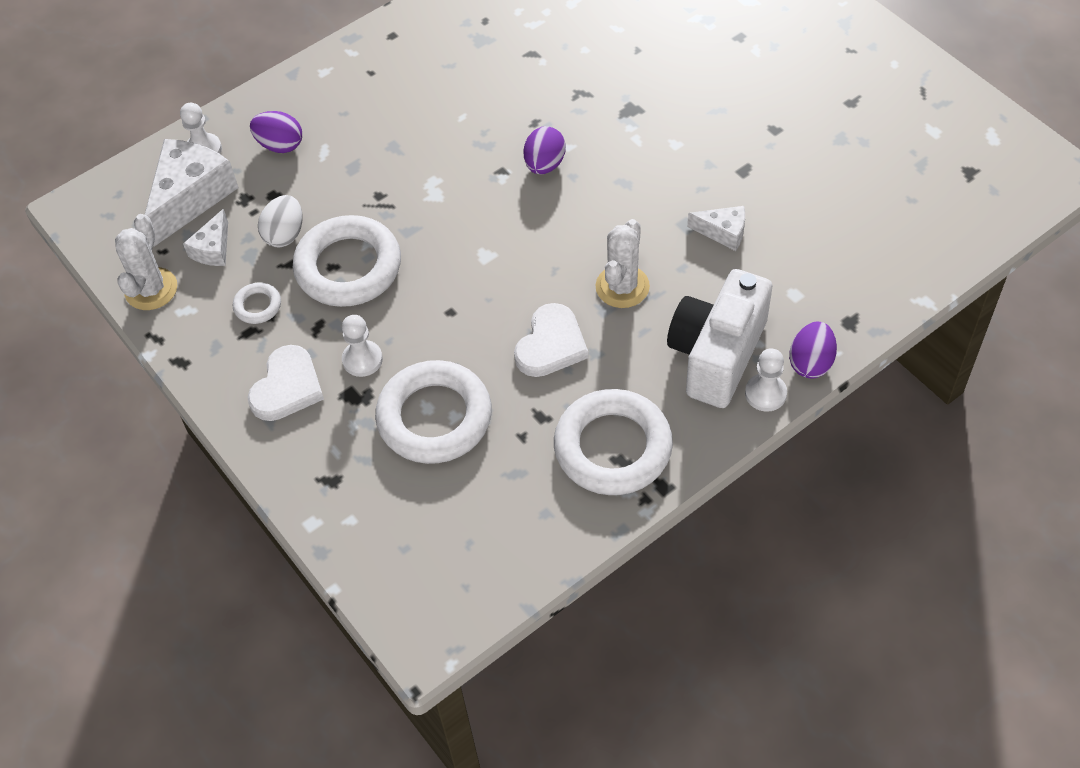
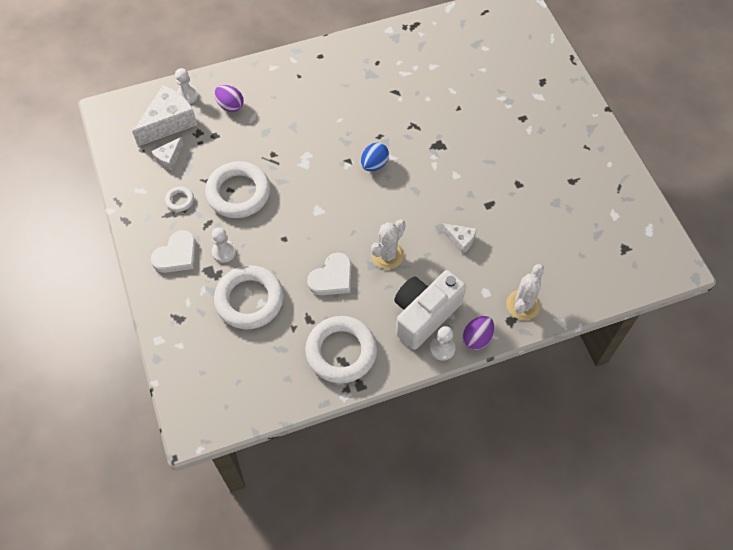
camera: 15 degrees right, 5 degrees up
(151, 289) = (126, 172): white cactus -> white cactus (523, 305)
(285, 234) = (211, 162): white egg -> none
(544, 164) = (374, 164): purple egg -> blue egg

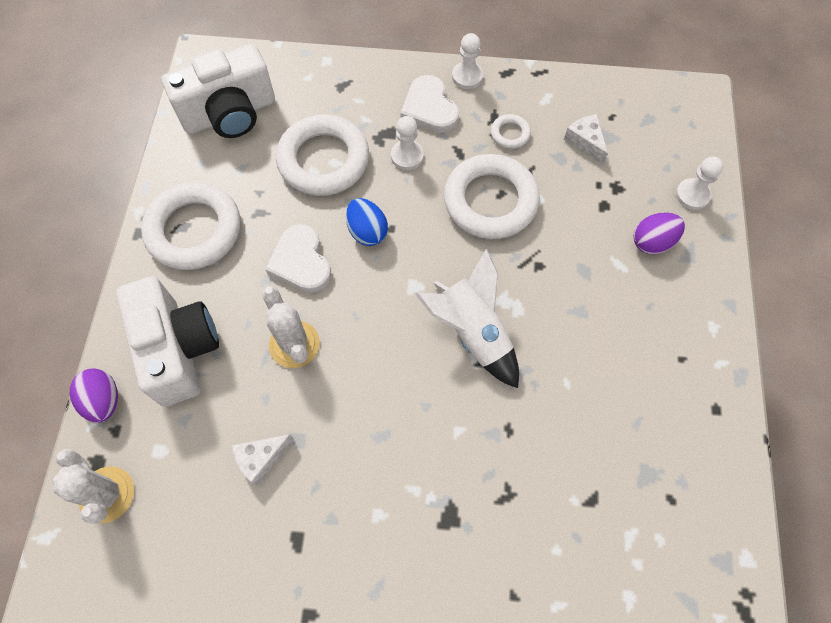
camera: 115 degrees right, 5 degrees up
(169, 122) = (649, 159): white cheese -> none
(236, 381) = (230, 114): none -> white camera
(332, 171) = (472, 332): none -> white rocket
(374, 164) = (457, 396): blue egg -> blue egg (367, 231)
(442, 348) = (120, 349): white pawn -> white pawn (467, 76)

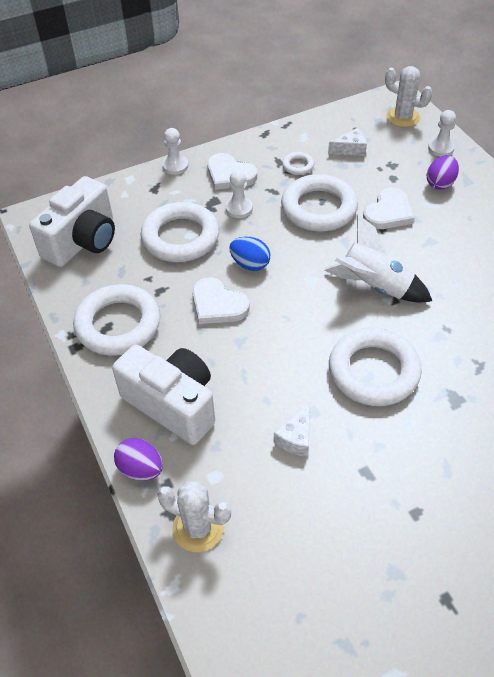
camera: 30 degrees left, 15 degrees down
(294, 344) = (258, 356): white cactus -> white cactus (403, 117)
(392, 432) = (373, 371): none -> white ring
(467, 76) = (240, 146): white pawn -> white pawn (175, 166)
(562, 248) = (388, 212): none -> white heart
(585, 142) = (350, 149): white cheese -> white cheese turned 135 degrees clockwise

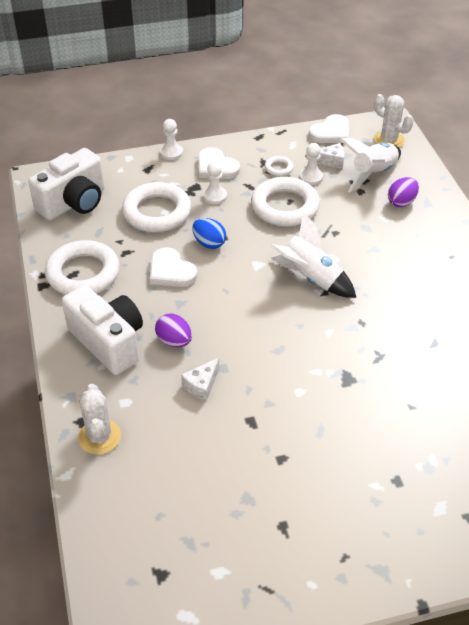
camera: 10 degrees right, 5 degrees down
(141, 469) = (68, 386): purple egg -> purple egg (174, 341)
(198, 528) = (99, 437): white cactus -> white cactus turned 45 degrees clockwise
(373, 371) = (285, 345): white ring -> none
(388, 212) = (345, 219): white heart -> white heart (331, 132)
(399, 157) = (373, 174): none -> white rocket
(441, 148) = (413, 172): white pawn -> white pawn (311, 177)

